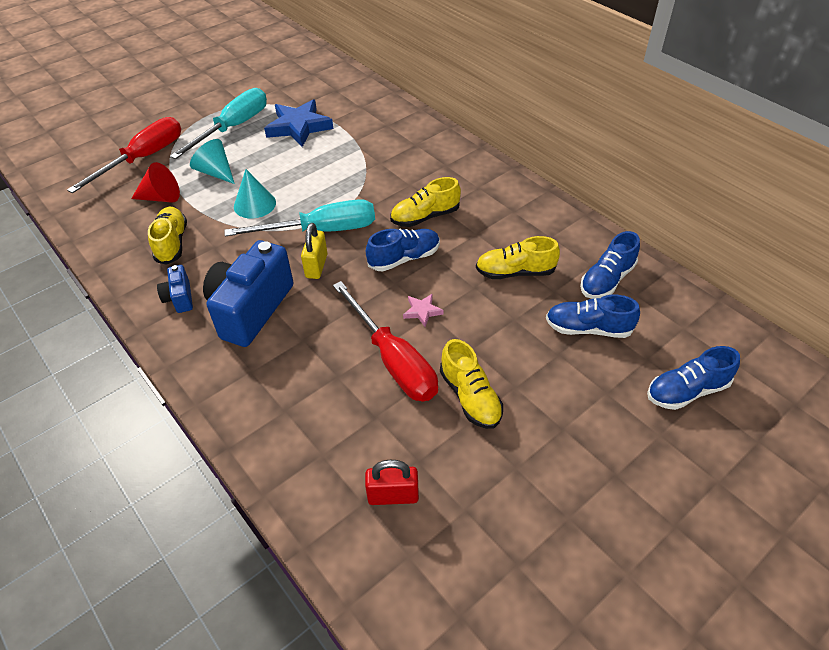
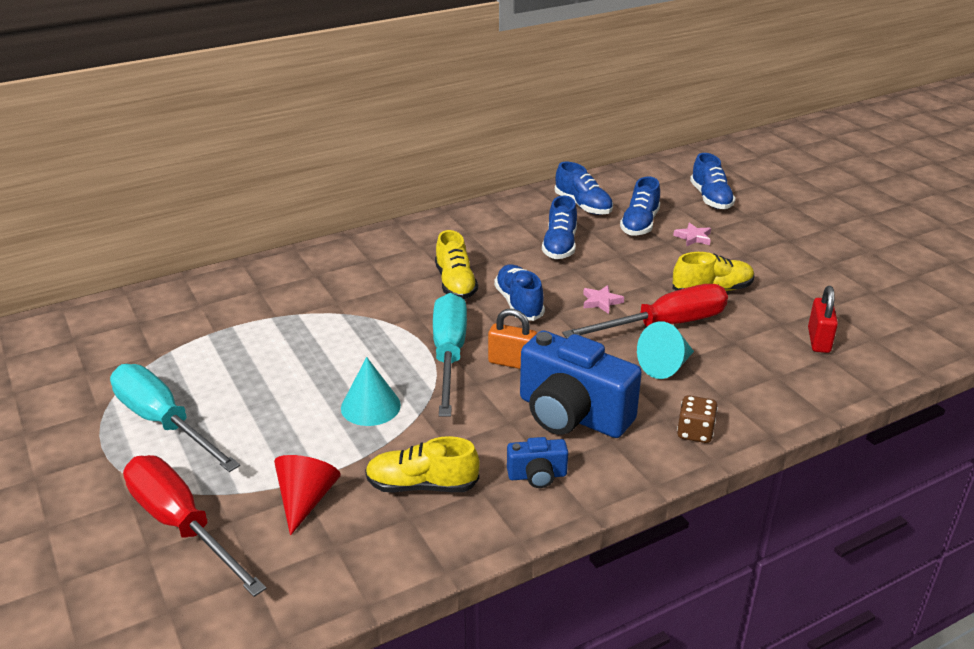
camera: 80 degrees left, 15 degrees down
(216, 172) = (273, 442): turquoise cone -> turquoise cone (665, 366)
(231, 390) = (695, 432): none -> brown dice
(298, 127) = (210, 360): blue star -> none
(316, 266) = (512, 362): yellow padlock -> orange padlock
(515, 272) = (560, 246): yellow shoe -> blue shoe
(578, 377) = (693, 237): none -> pink star

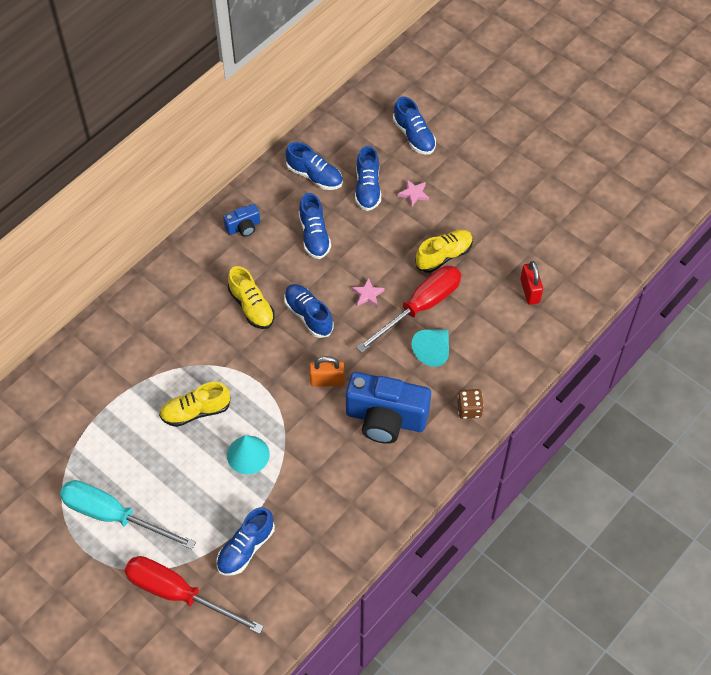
camera: 20 degrees left, 25 degrees up
(306, 500) = (246, 548): red cone -> blue shoe
(422, 485) = (313, 512): yellow shoe -> yellow shoe (196, 411)
(449, 355) = (280, 387): turquoise screwdriver -> none
(537, 475) = (382, 480): blue camera -> blue camera (243, 227)

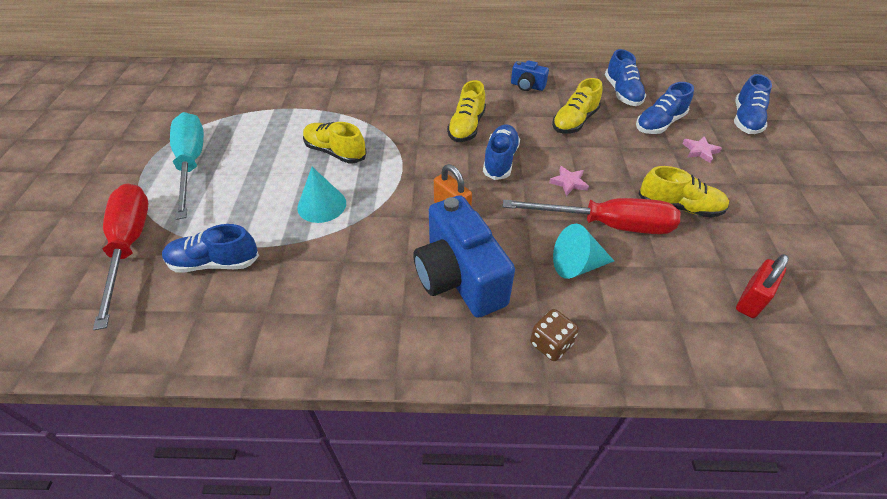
camera: 50 degrees right, 10 degrees down
(314, 235) = (574, 121): blue shoe -> yellow shoe

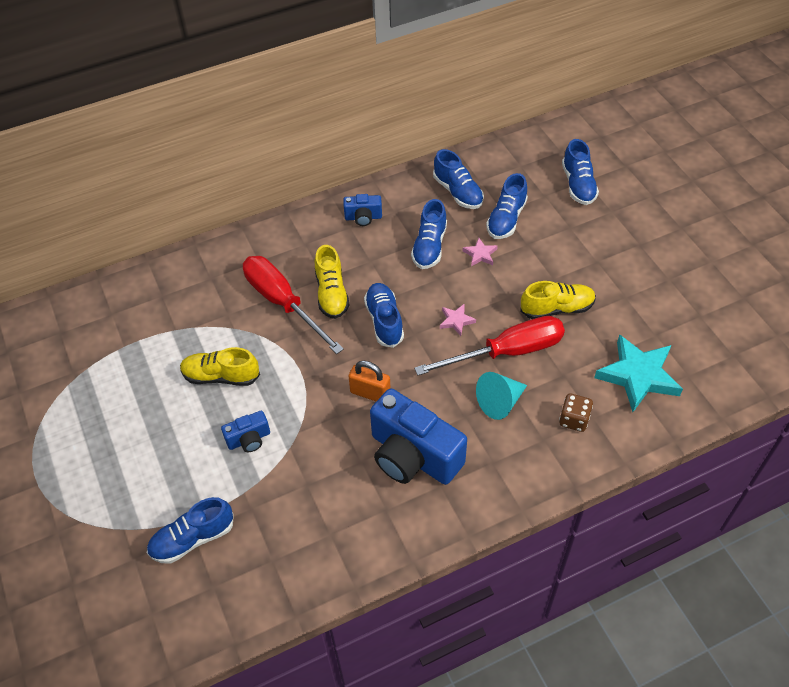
camera: 25 degrees left, 5 degrees up
(130, 246) = (97, 560): red screwdriver -> red screwdriver (283, 303)
(192, 163) = (82, 450): turquoise screwdriver -> none
(322, 205) = (249, 439): turquoise cone -> blue camera
(551, 344) = (511, 480): brown dice -> brown dice (574, 419)
(574, 121) = (429, 246): yellow shoe -> blue shoe
(700, 151) = (552, 239): pink star -> pink star (480, 254)
(751, 300) = (638, 376): red padlock -> turquoise star

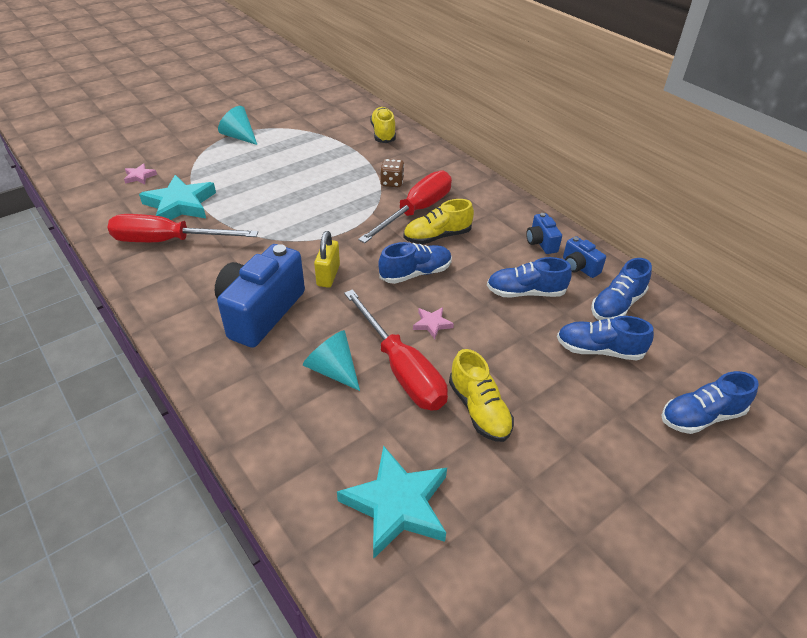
camera: 75 degrees right, 10 degrees down
(46, 469) = (239, 137): none -> turquoise cone
(193, 538) = (180, 204): blue shoe -> turquoise star
(221, 376) = (330, 192): yellow shoe -> yellow shoe (383, 133)
(249, 439) = (271, 216): blue camera -> blue camera (579, 267)
(268, 548) = (168, 241): none -> red screwdriver
(370, 393) = (328, 275): orange padlock -> yellow padlock
(480, 254) = (533, 333): pink star -> pink star (139, 176)
(574, 419) = (318, 438): brown dice -> brown dice (392, 182)

